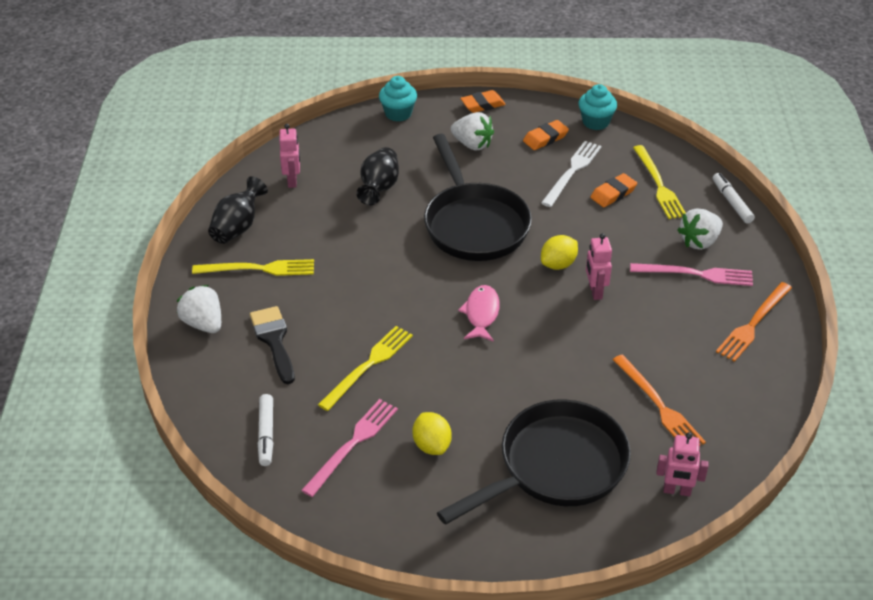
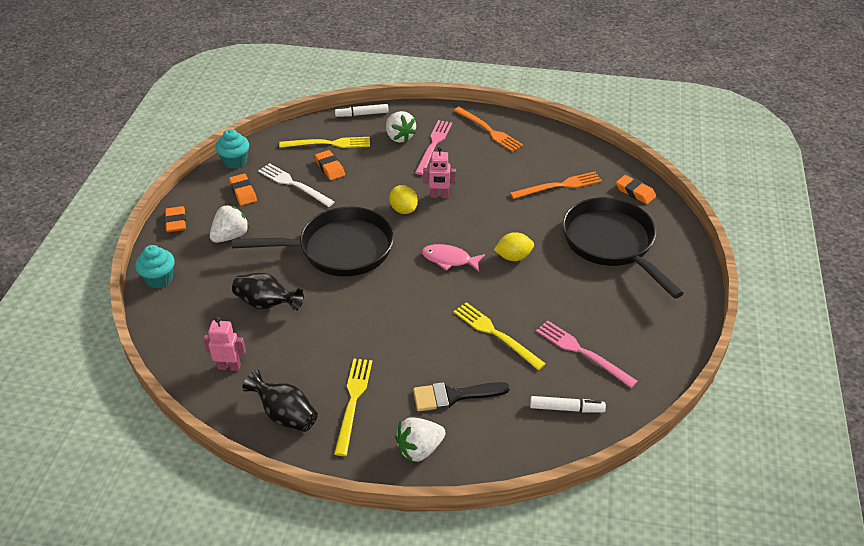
camera: 80 degrees left, 0 degrees up
(432, 445) = (587, 305): yellow lemon -> yellow lemon (513, 257)
(677, 491) = (635, 192): pink robot -> orange eraser

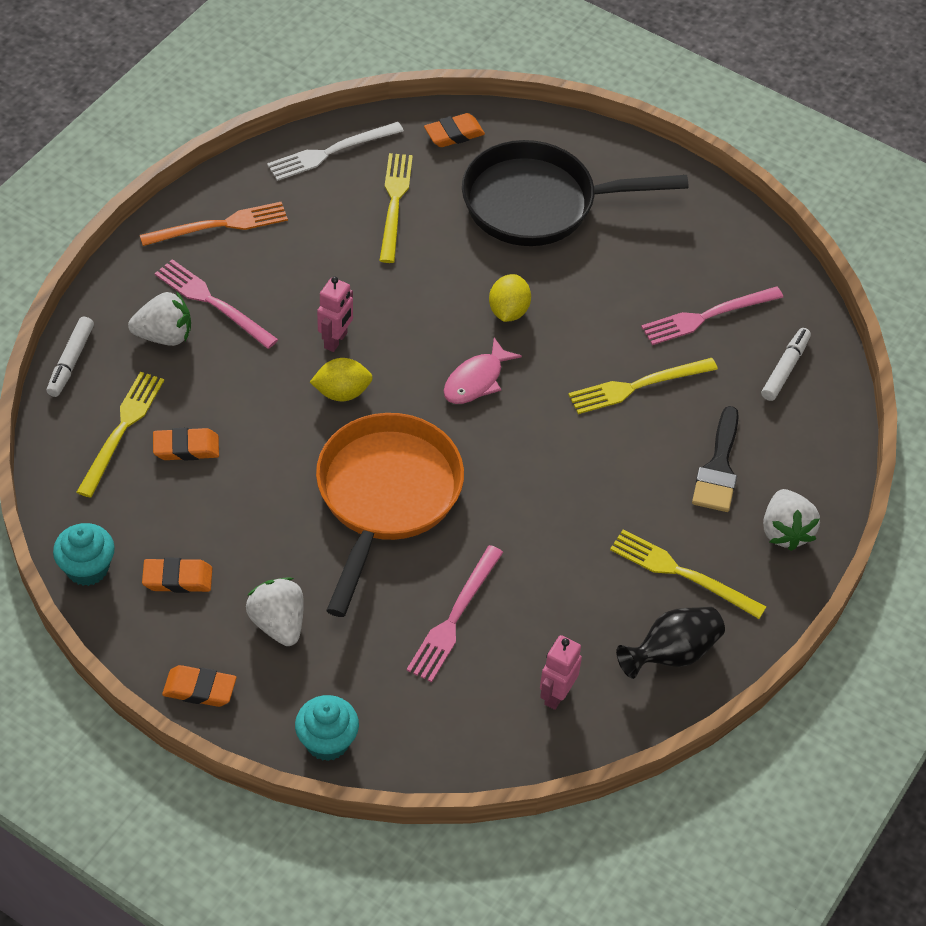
camera: 70 degrees left, 10 degrees up
(266, 304) = (454, 617): black vase -> pink fork
(294, 184) = (199, 506): white fork -> white fork (331, 152)
(339, 249) = (386, 496): black pan -> orange pan
(559, 186) = (394, 203): orange fork -> yellow fork

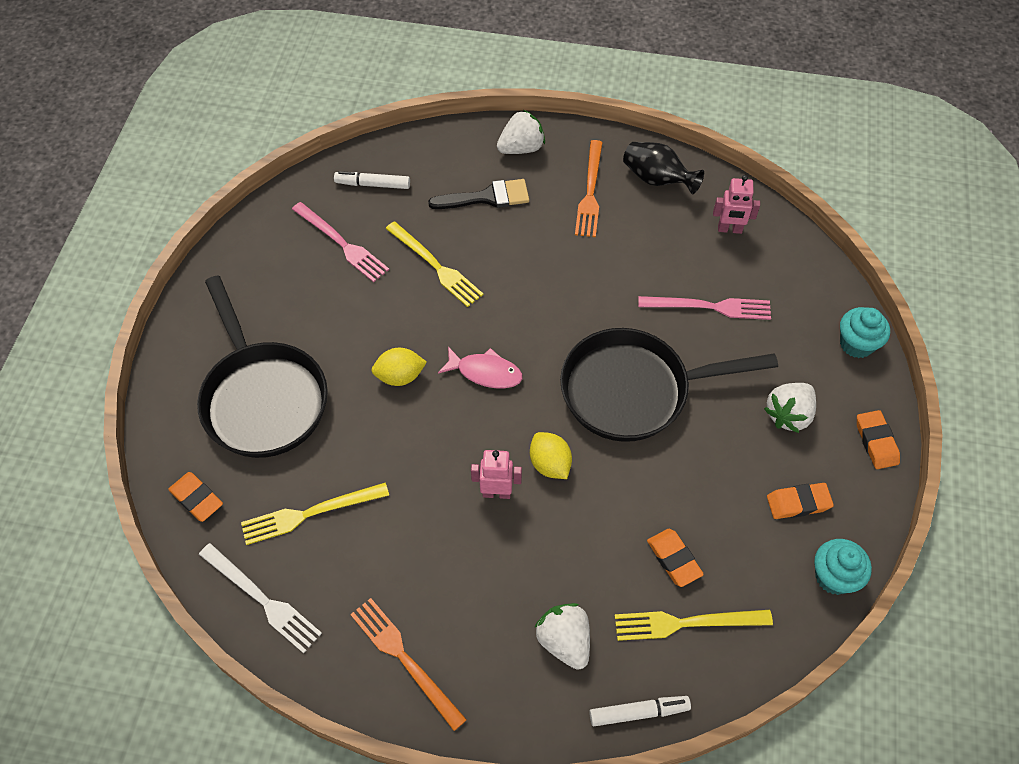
camera: 110 degrees left, 5 degrees up
(177, 579) = (798, 503): orange eraser -> orange eraser turned 75 degrees counterclockwise
(212, 302) = (504, 617): pink fork -> none
(386, 496) = (633, 391): orange pan -> black pan
(682, 573) = (590, 192): yellow fork -> orange fork

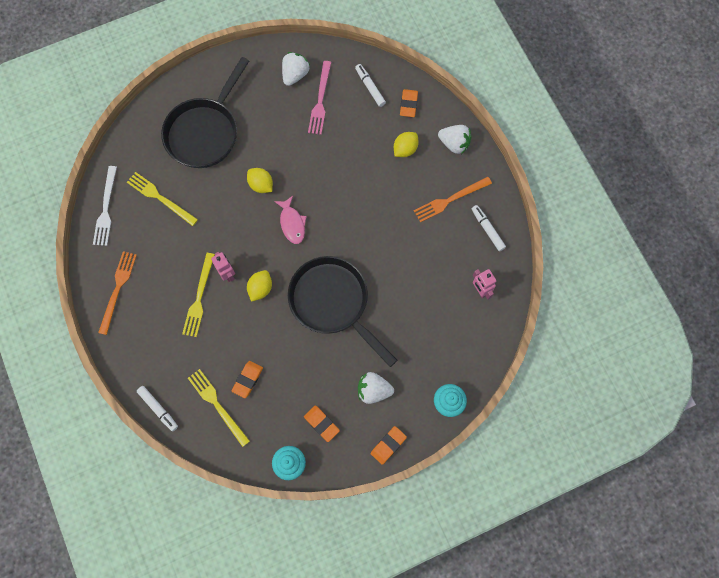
camera: 55 degrees right, 15 degrees up
(197, 498) = (134, 144): orange eraser -> orange eraser (408, 104)
(435, 266) = (340, 155): yellow fork -> yellow fork (199, 298)
(487, 197) = (405, 149): black brush -> yellow lemon
(564, 641) = (171, 354): white strawberry -> white strawberry (295, 74)
(657, 179) = (487, 229): black vase -> white marker
(709, 307) = (416, 310): pink fork -> none

